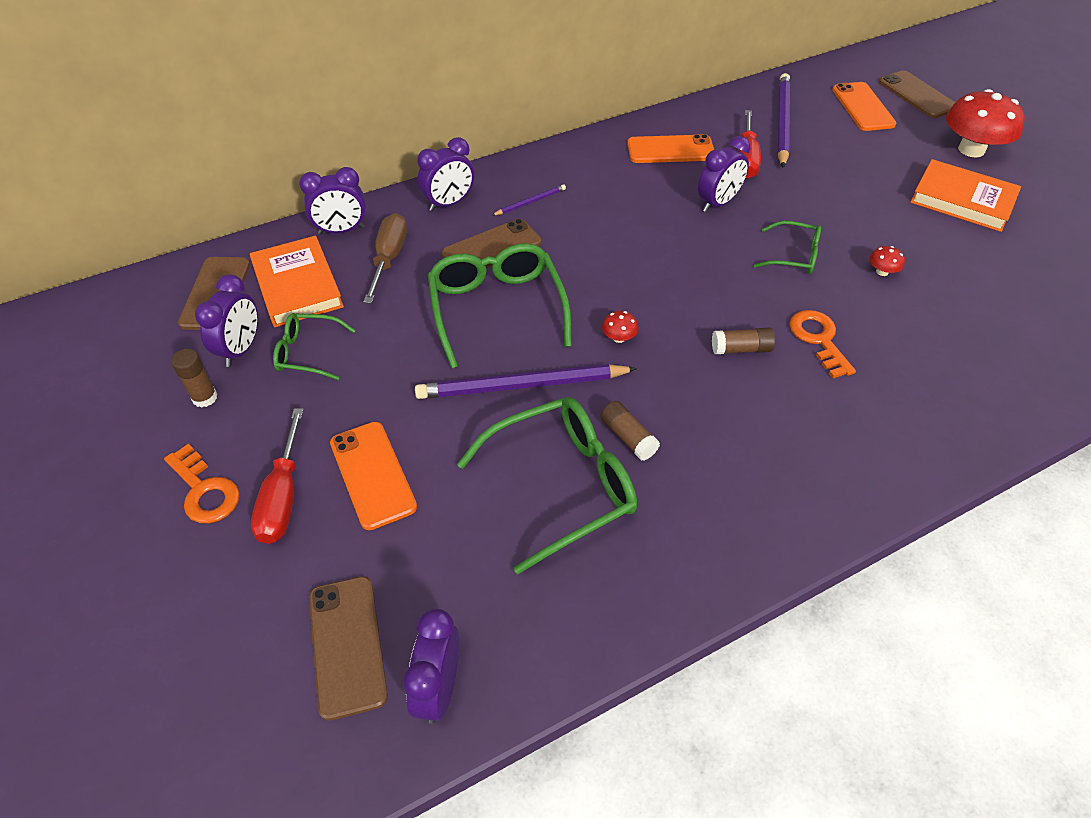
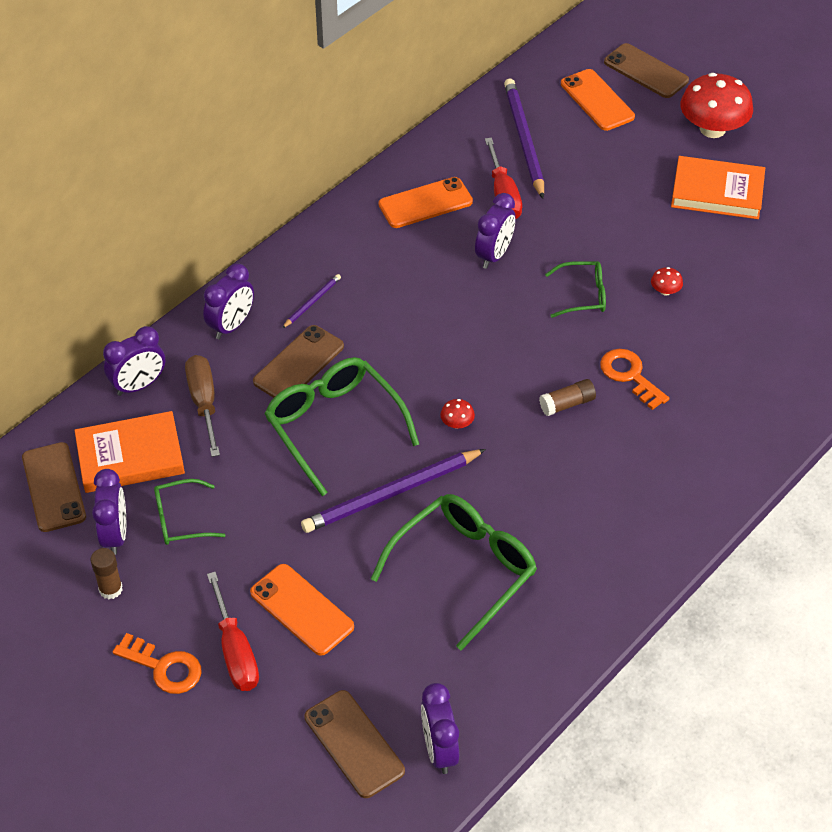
camera: 20 degrees left, 0 degrees up
(297, 286) = (130, 456): orange book -> orange book turned 60 degrees counterclockwise
(628, 437) = (501, 513): brown glue stick -> none

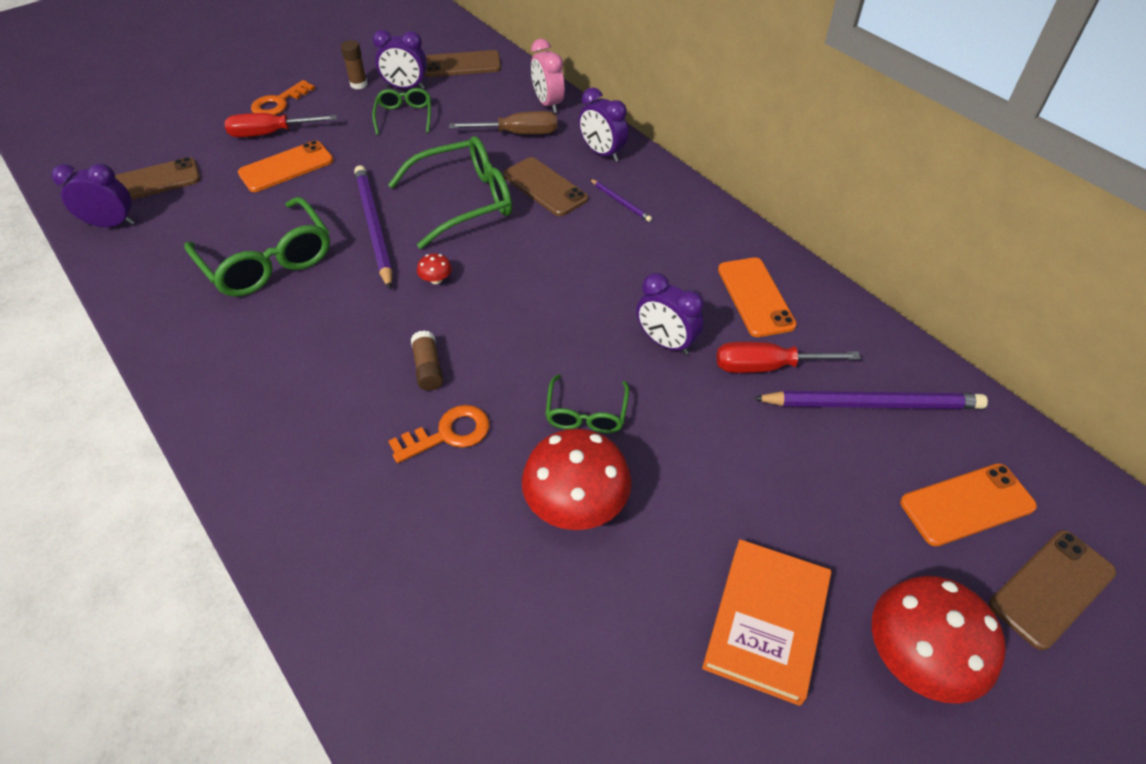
camera: 100 degrees right, 0 degrees up
(130, 456) = (476, 97): orange book -> none
(139, 385) = (548, 104): purple clock -> pink clock
(665, 291) = (576, 503): red mushroom -> red mushroom, size x2.44

